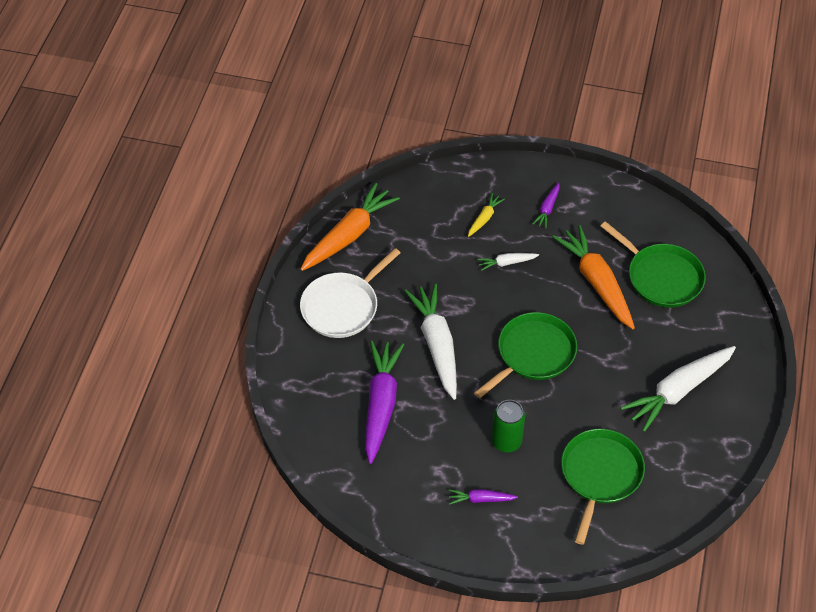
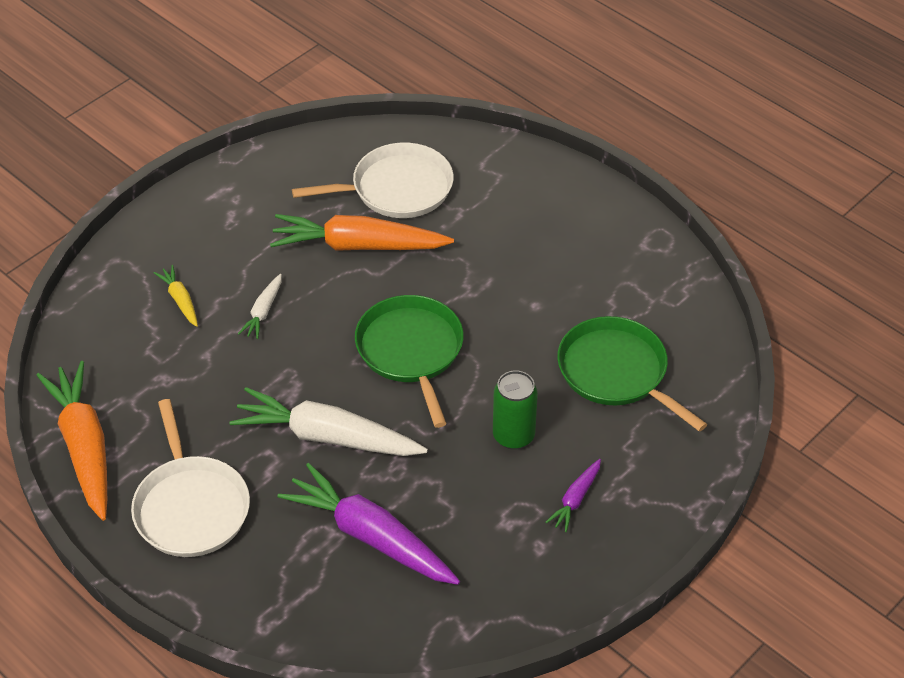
camera: 60 degrees left, 5 degrees down
(547, 209) = (218, 237): purple carrot -> none
(661, 277) = (396, 188): green pan -> white pan
(678, 391) = (555, 251): white carrot -> none

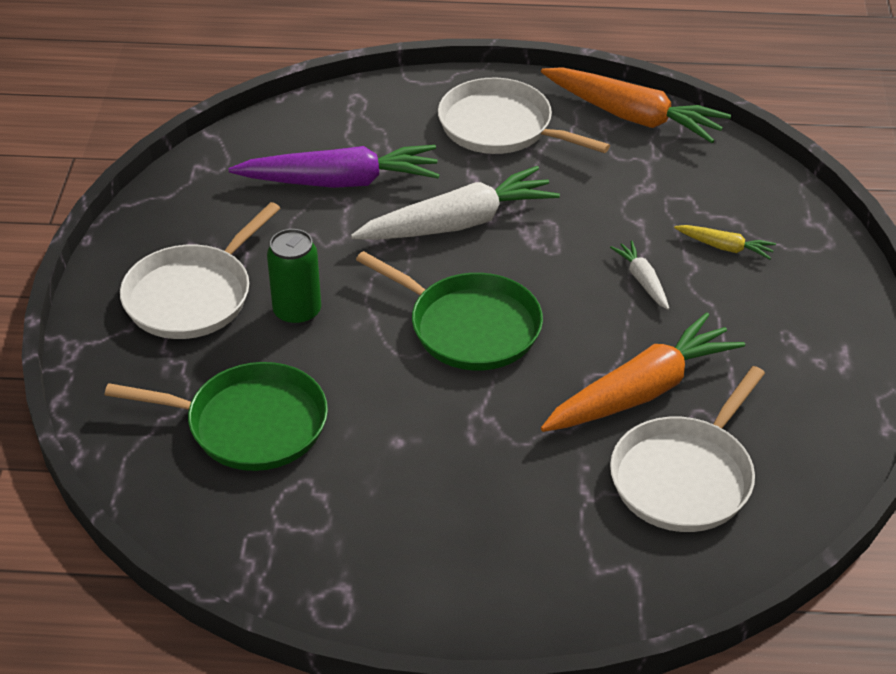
camera: 140 degrees right, 5 degrees down
(575, 499) = (192, 295): purple carrot -> white pan

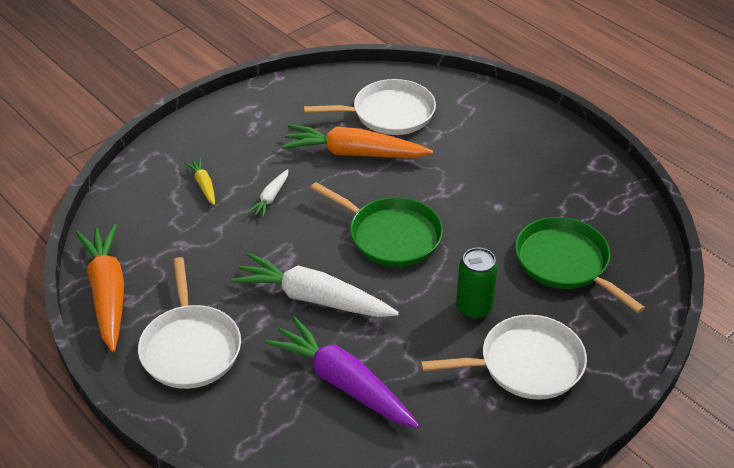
camera: 135 degrees left, 0 degrees up
(469, 327) = (391, 235): green pan -> green pan turned 135 degrees clockwise

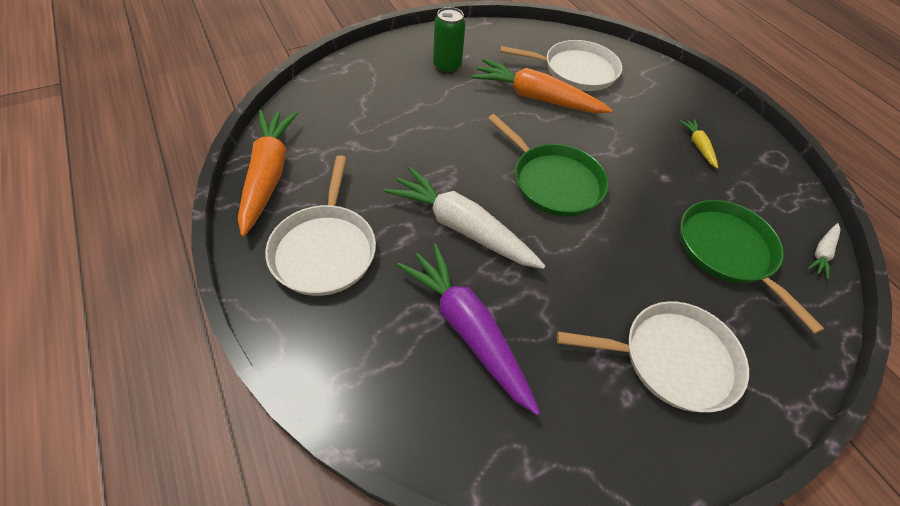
camera: 10 degrees right, 10 degrees up
(204, 185) = (392, 96): yellow carrot -> yellow carrot (698, 146)
(270, 198) = (449, 121): white carrot -> white carrot (821, 253)
(474, 308) = (624, 278): green can -> green can (447, 67)

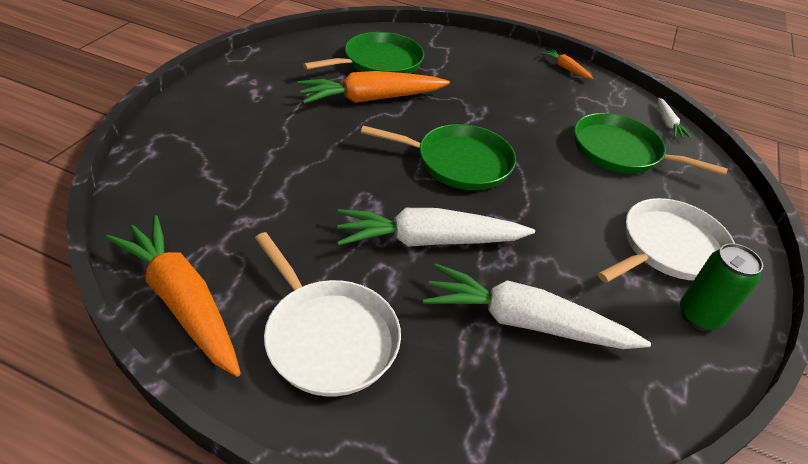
camera: 40 degrees left, 10 degrees down
(447, 67) = (261, 105): green can -> green can (699, 316)
(468, 329) = (525, 322): purple carrot -> white carrot
(576, 70) = (379, 62): white pan -> green pan
(698, 146) = (526, 84): yellow carrot -> none
(761, 149) = (565, 68): none -> orange carrot

